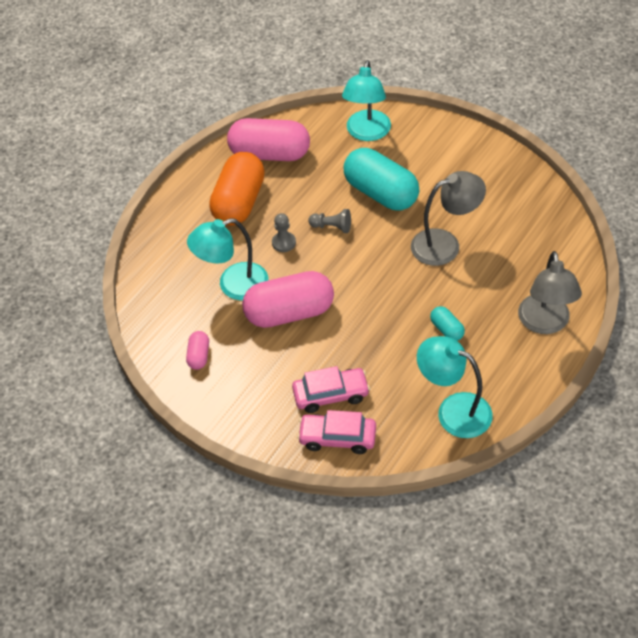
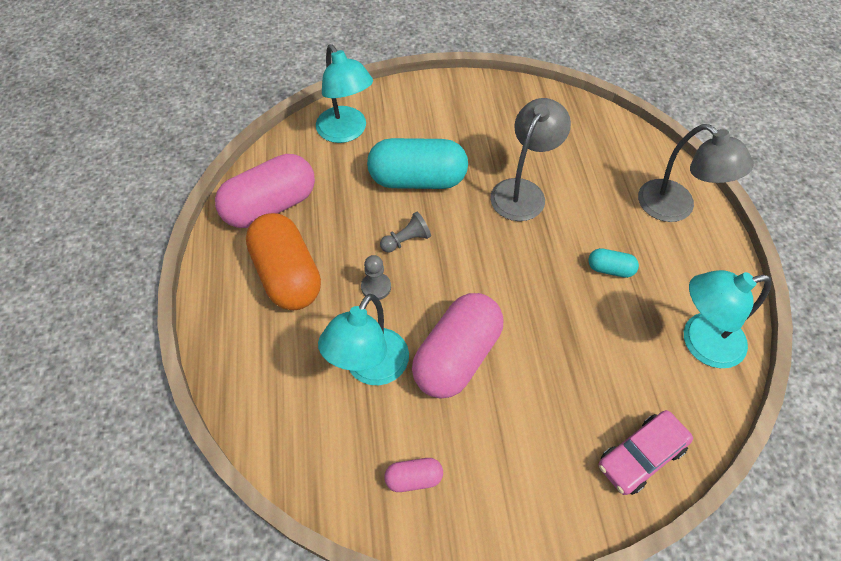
camera: 45 degrees left, 5 degrees up
(199, 356) = (414, 478): pink capsule -> pink capsule turned 60 degrees counterclockwise
(331, 394) = (586, 414): pink car -> none

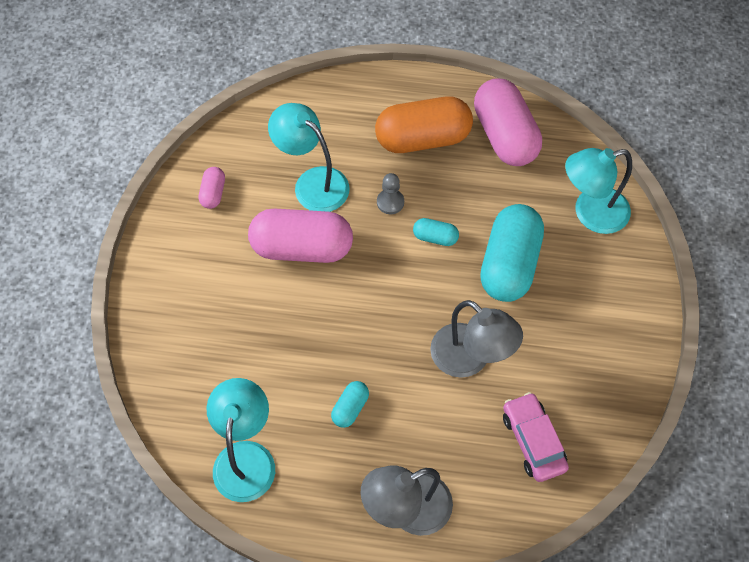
camera: 105 degrees right, 5 degrees up
(406, 240) = (435, 237): grey pawn -> turquoise capsule
(457, 356) = (302, 248): pink capsule -> pink capsule turned 45 degrees counterclockwise
(641, 456) = (167, 358): pink car -> pink car (533, 441)

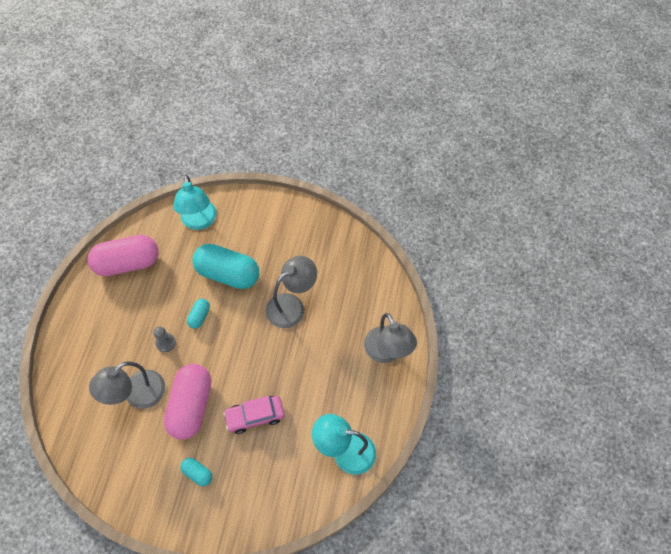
camera: 85 degrees left, 0 degrees up
(213, 193) = (130, 471): pink capsule -> none
(312, 183) = (137, 395): turquoise lamp -> grey lamp
(350, 408) = (317, 381): turquoise capsule -> turquoise capsule (197, 473)
(422, 139) = (117, 316): orange capsule -> none
(533, 441) = (349, 277): pink car -> pink car (255, 416)

